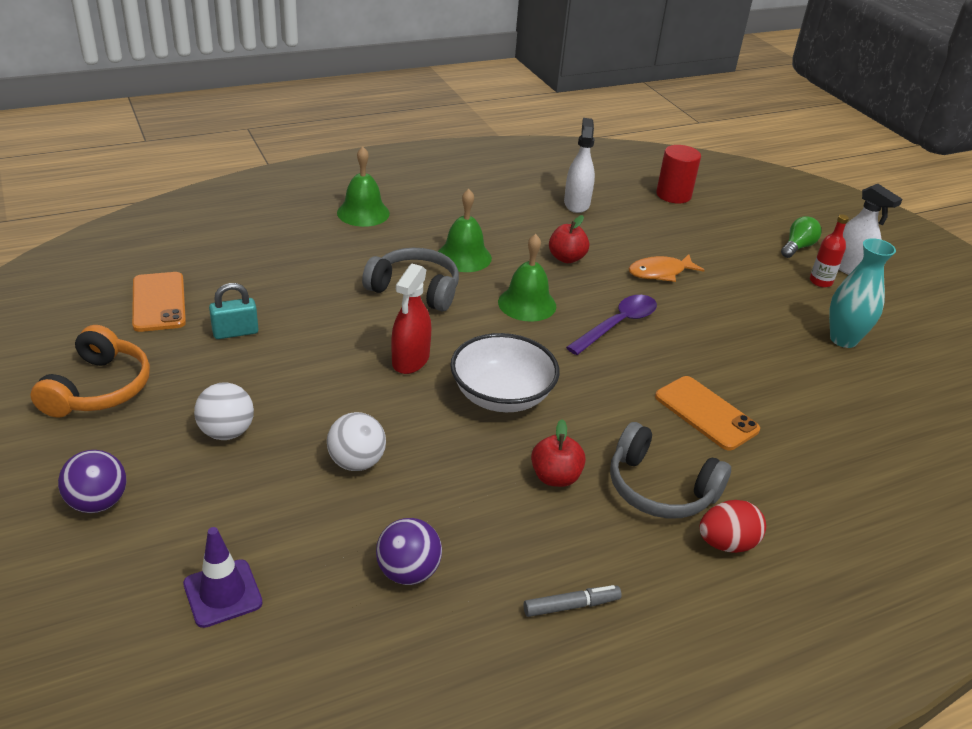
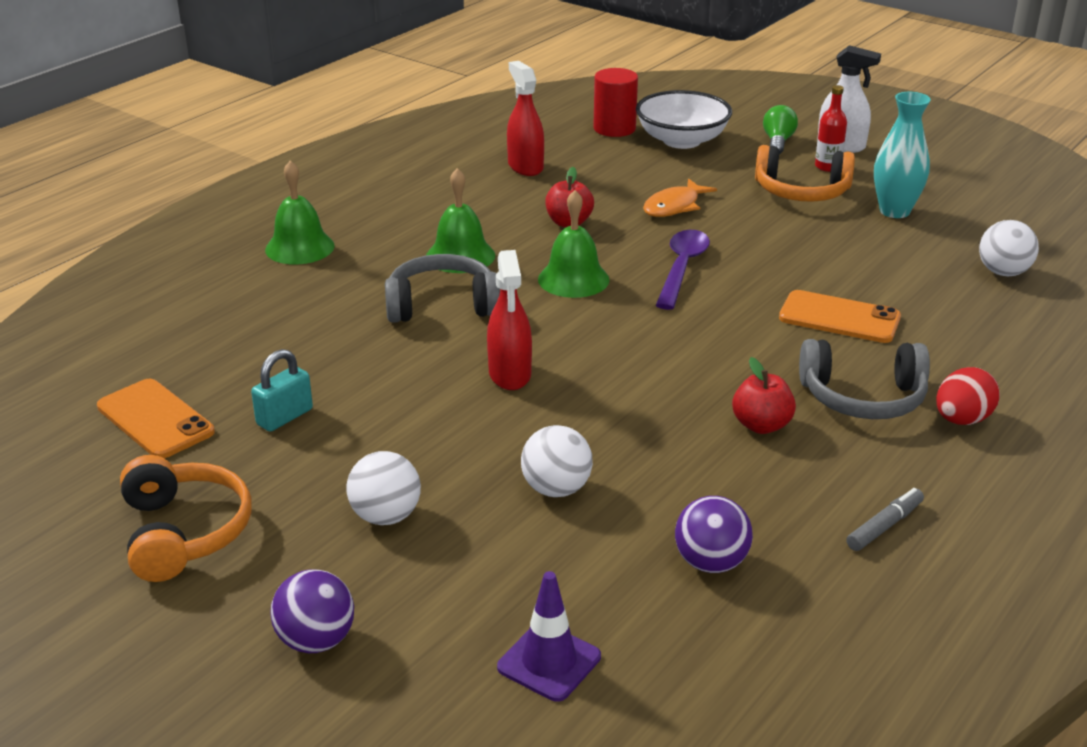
camera: 25 degrees left, 5 degrees down
(502, 395) = (636, 373): white bowl -> white bowl (682, 140)
(576, 204) = (525, 166): white spray bottle -> red spray bottle
(777, 295) = (801, 191): none -> orange headphones
(892, 428) = (1003, 272): none -> white ball

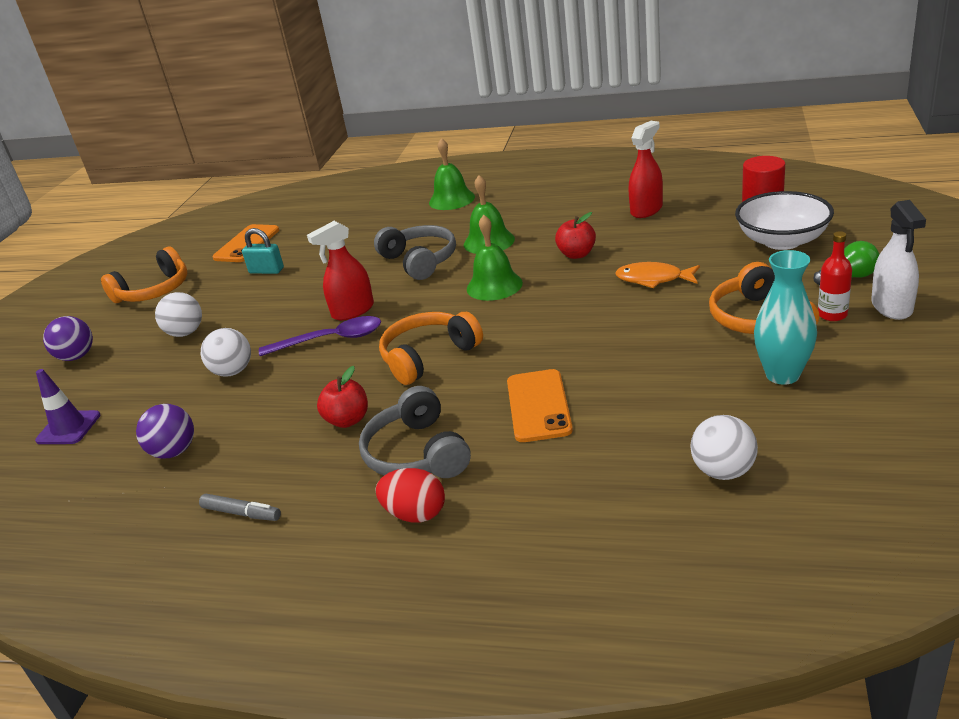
camera: 70 degrees right, 0 degrees up
(681, 351) = (428, 356): none -> orange headphones
(682, 268) = (552, 316): purple spoon -> purple spoon (330, 340)

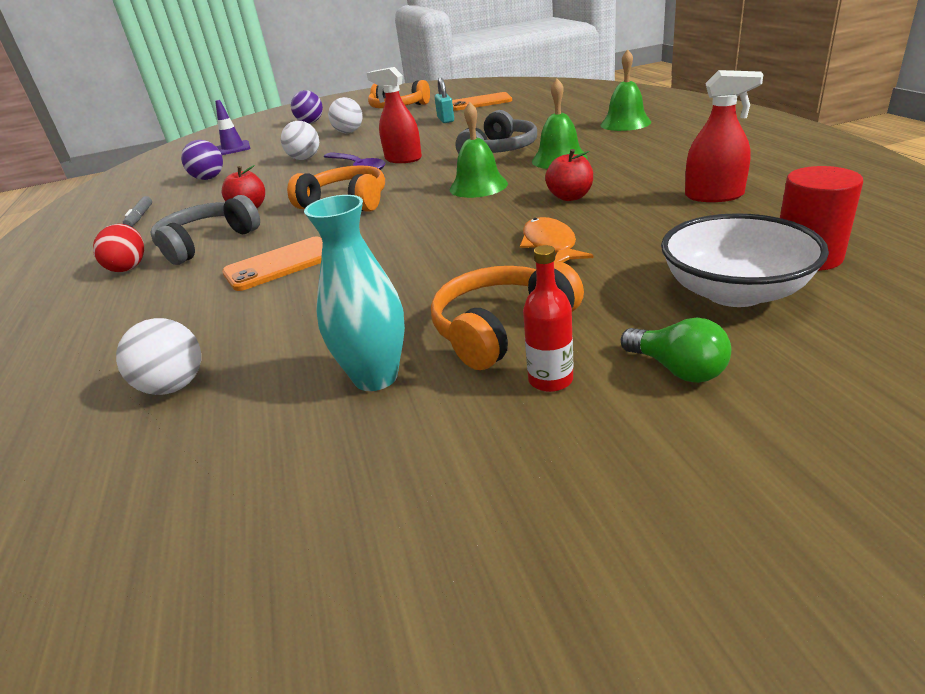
camera: 60 degrees right, 0 degrees up
(891, 307) = (613, 429): white spray bottle -> none

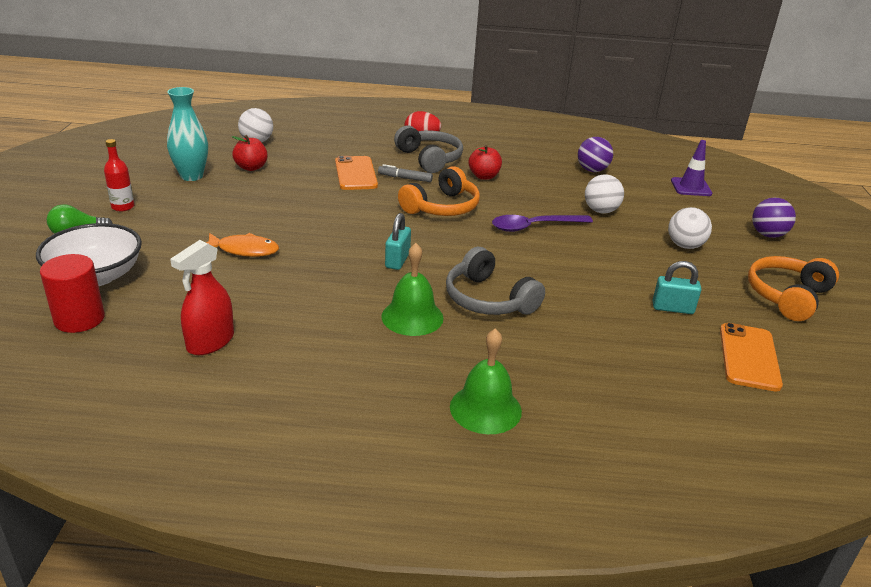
camera: 105 degrees right, 0 degrees up
(140, 217) = (520, 144): grey marker -> grey marker (405, 178)
(403, 159) = (531, 250): red spray bottle -> none
(478, 186) = (397, 260): green bell -> turquoise padlock
(501, 328) = (179, 209): orange headphones -> none
(570, 197) = (311, 286): red apple -> red apple (251, 167)

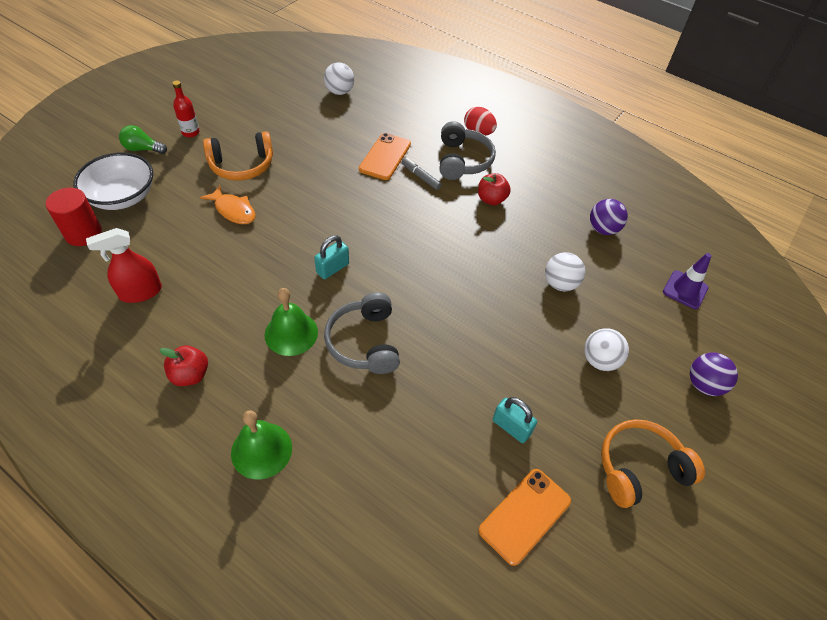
camera: 30 degrees right, 20 degrees up
(191, 176) = (261, 116): turquoise vase -> none
(251, 167) = (311, 121): red apple -> red apple (190, 375)
(442, 207) = (421, 223): orange headphones -> orange headphones (242, 165)
(534, 226) = (479, 278): purple spoon -> none

